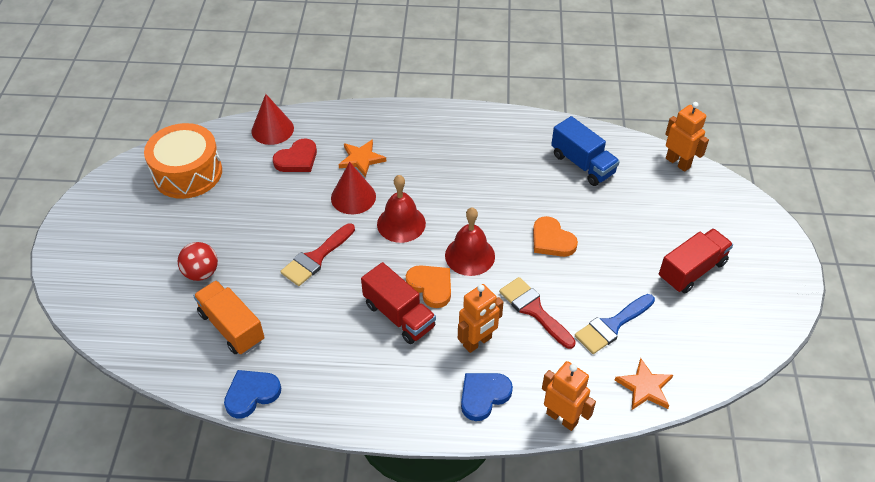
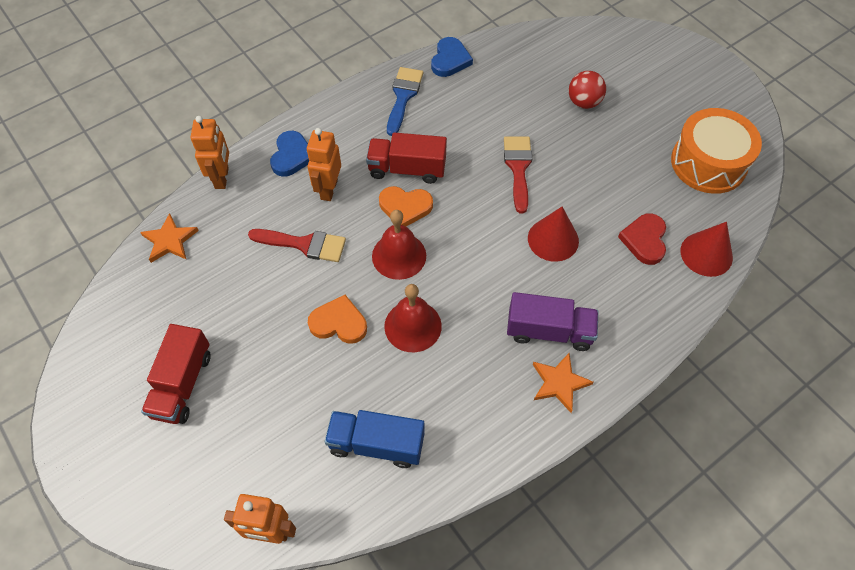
camera: 140 degrees right, 10 degrees up
(232, 327) = (514, 85): orange truck -> none
(361, 159) = (592, 282): orange star -> orange star (559, 383)
(401, 223) = (485, 244): red bell -> red bell (413, 326)
(419, 153) = (549, 331): none -> purple truck
(562, 418) = (222, 178): orange robot -> orange robot turned 90 degrees counterclockwise
(612, 326) = (228, 275): blue brush -> blue brush (403, 97)

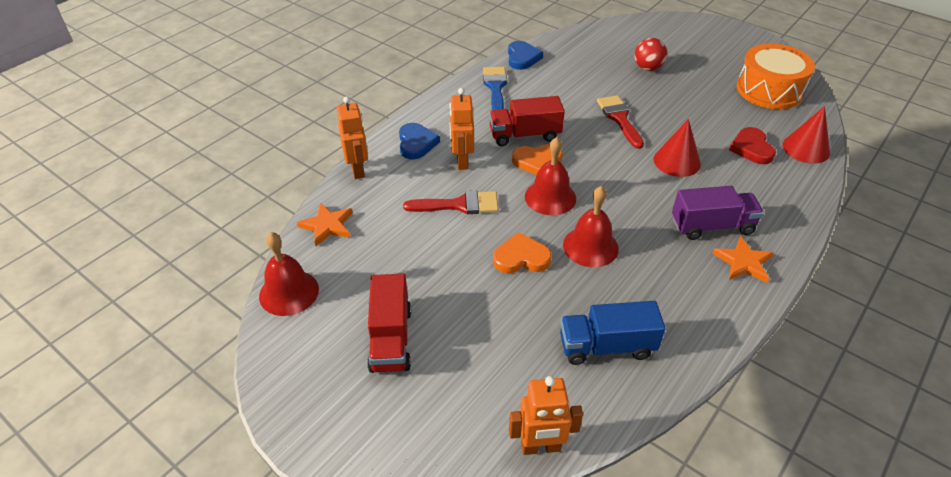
camera: 15 degrees left, 15 degrees down
(110, 309) = (289, 292): none -> red bell

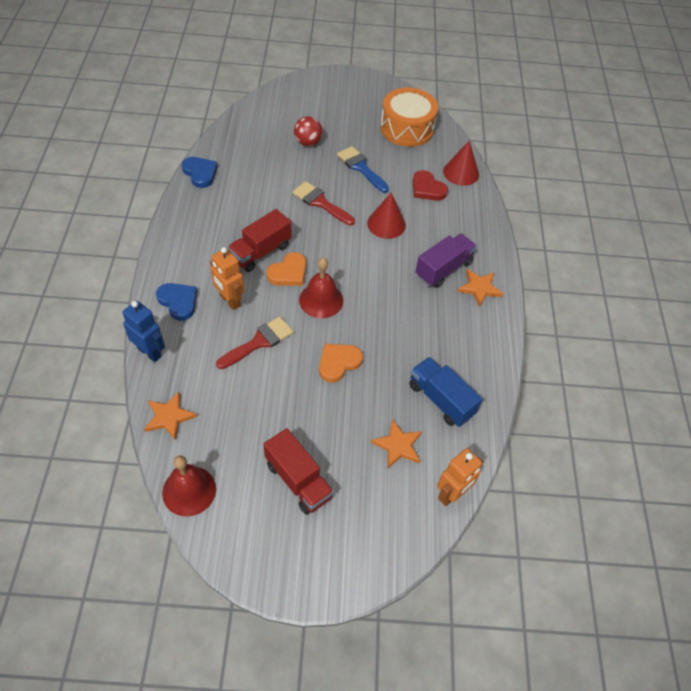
camera: 40 degrees left, 10 degrees up
(358, 170) = (150, 352): orange robot -> blue robot
(495, 87) = (201, 214): blue brush -> blue brush (361, 168)
(520, 364) = (398, 445): none -> orange star
(590, 246) = (378, 327): red bell -> none
(606, 346) = (441, 399): blue truck -> blue truck turned 90 degrees clockwise

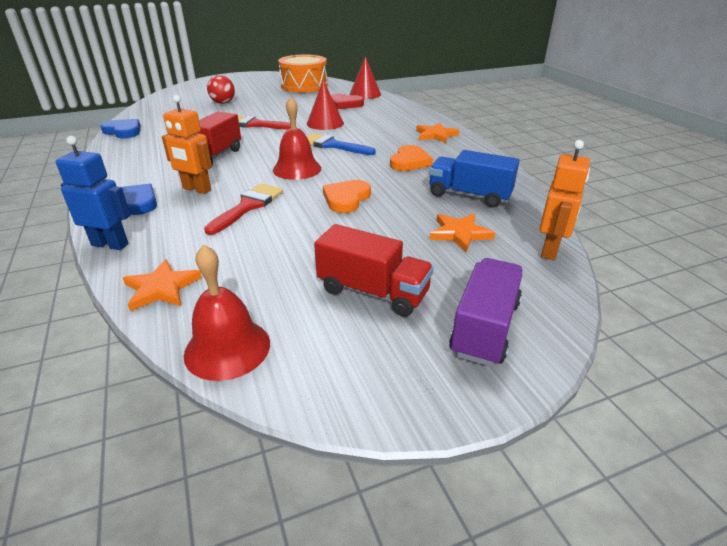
camera: 20 degrees left, 20 degrees down
(288, 272) = (251, 162): orange heart -> orange heart (409, 162)
(361, 168) = (280, 105): blue brush -> blue brush (333, 145)
(443, 269) = (395, 133): purple truck -> purple truck (485, 328)

